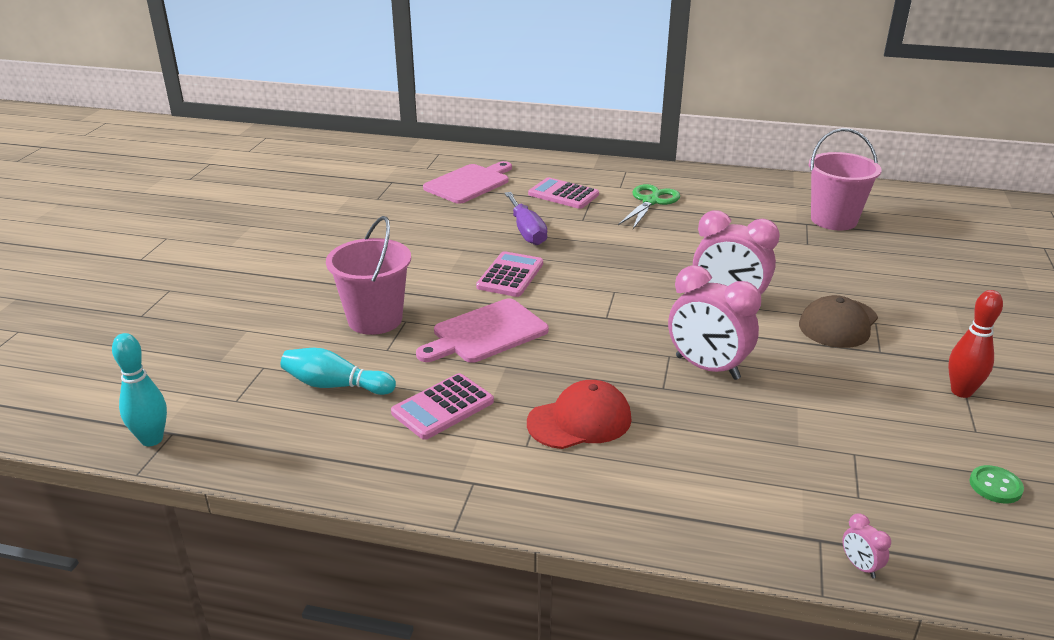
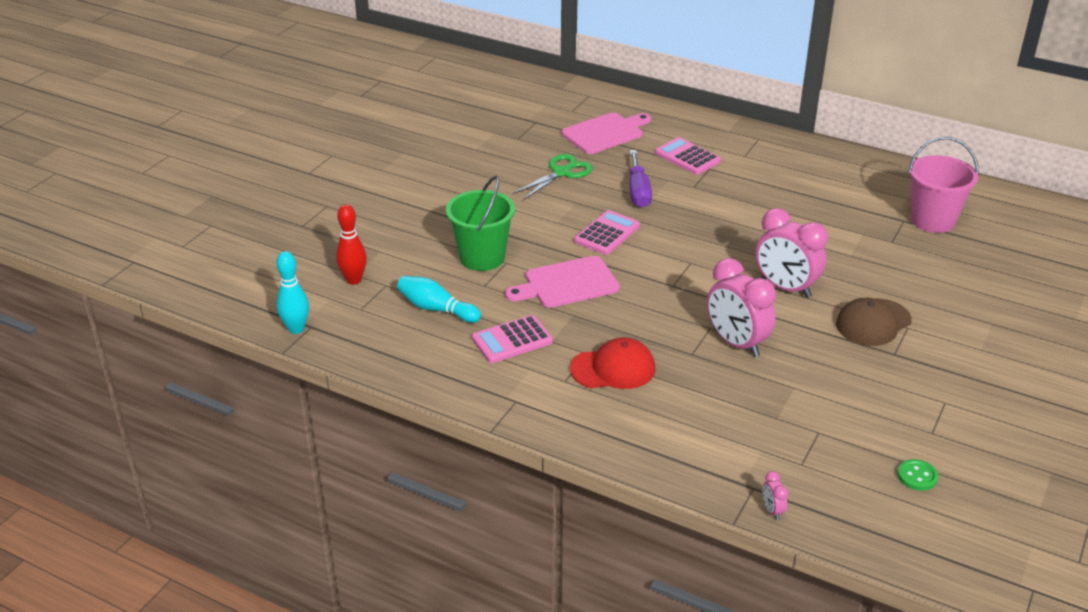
camera: 15 degrees right, 5 degrees up
(375, 319) = (482, 257): pink bucket -> green bucket
(650, 201) = (766, 176): green scissors -> green scissors (561, 173)
(961, 392) = (942, 399): red bowling pin -> red bowling pin (353, 280)

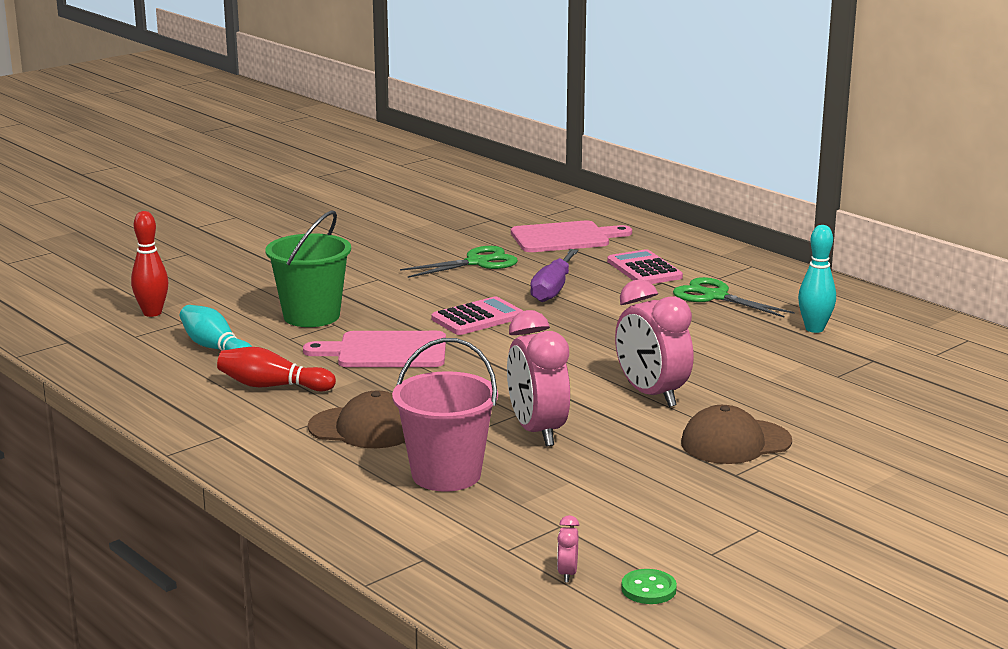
camera: 20 degrees right, 15 degrees down
(296, 329) = (50, 341): turquoise bowling pin -> turquoise bowling pin (814, 329)
(512, 340) = (272, 386): pink calculator -> red bowling pin
(613, 369) = (363, 428): red cap -> brown cap
(756, 176) = (715, 296): none -> green scissors
(772, 510) = (425, 583): pink clock -> pink clock (567, 573)
(932, 220) = (913, 365): pink bucket -> pink bucket (446, 475)

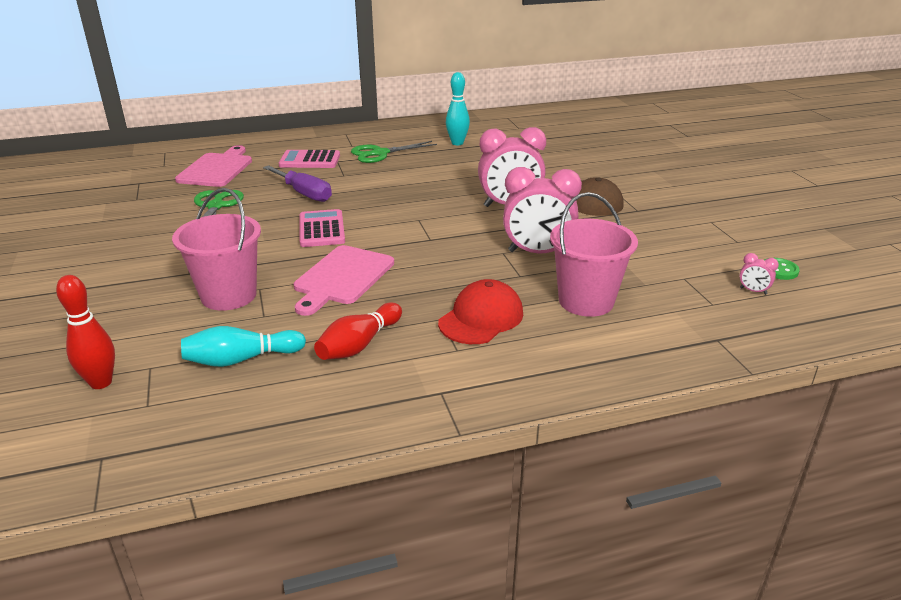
camera: 65 degrees left, 10 degrees up
(311, 316) = (229, 295): green bucket -> pink bucket
(363, 428) = (481, 318): brown cap -> red cap

